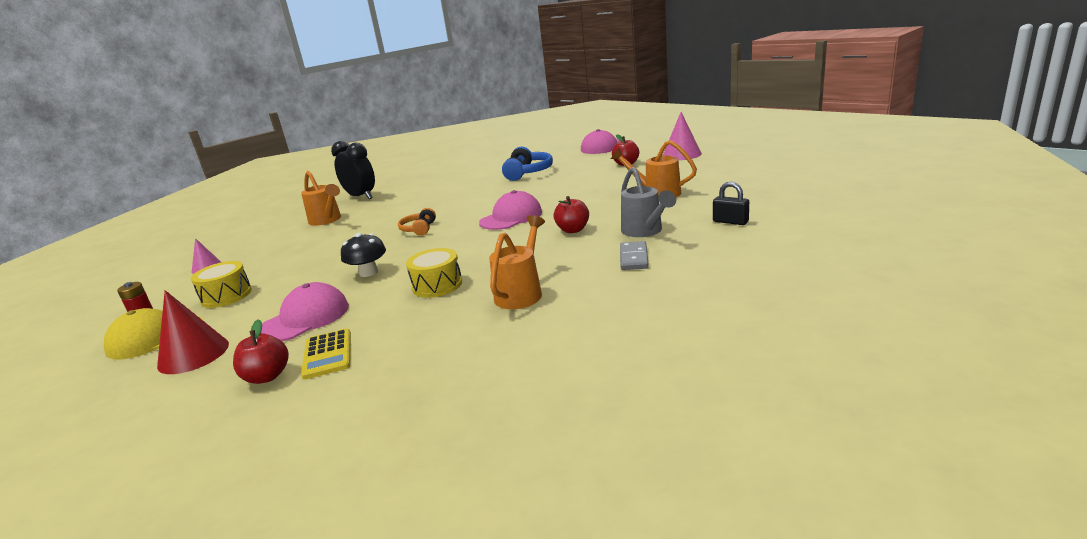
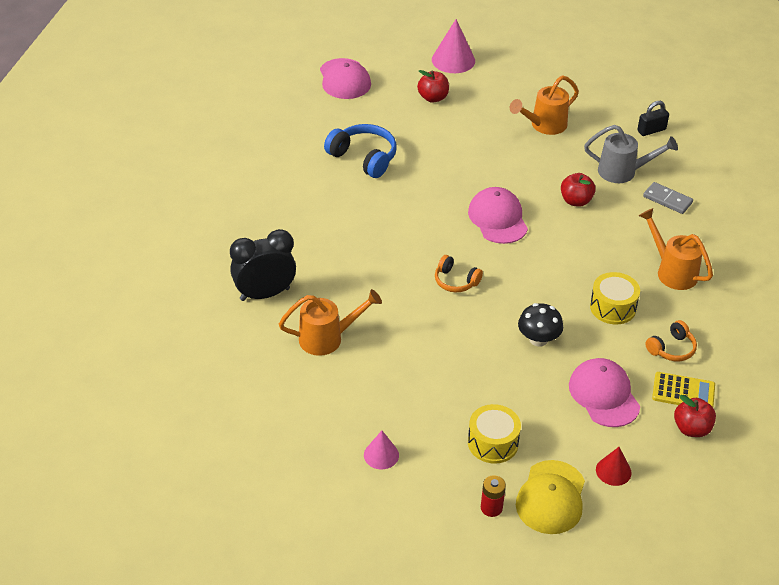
camera: 65 degrees left, 20 degrees up
(193, 354) = (613, 471): red cone -> red cone, size x0.60
(395, 328) = (671, 349): none -> orange headphones

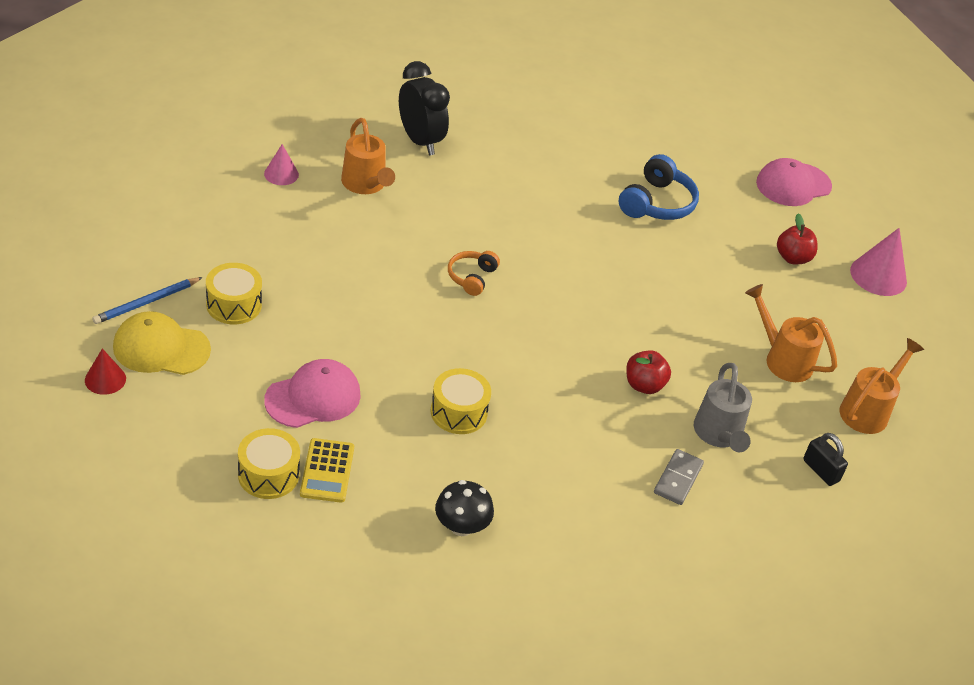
camera: 75 degrees right, 0 degrees up
(381, 455) = (212, 225): pink cone -> pink cone (281, 174)
(491, 508) = (146, 303): red battery -> blue pencil
(498, 219) = (588, 313): pink cap -> none
(538, 339) = (392, 344): black mushroom -> black mushroom (461, 526)
(613, 471) = (200, 400): red cone -> red cone (105, 379)
(671, 349) = (398, 464): orange headphones -> none
(672, 271) = (537, 475): orange watering can -> orange watering can (868, 410)
(691, 429) = (268, 474): red apple -> yellow drum

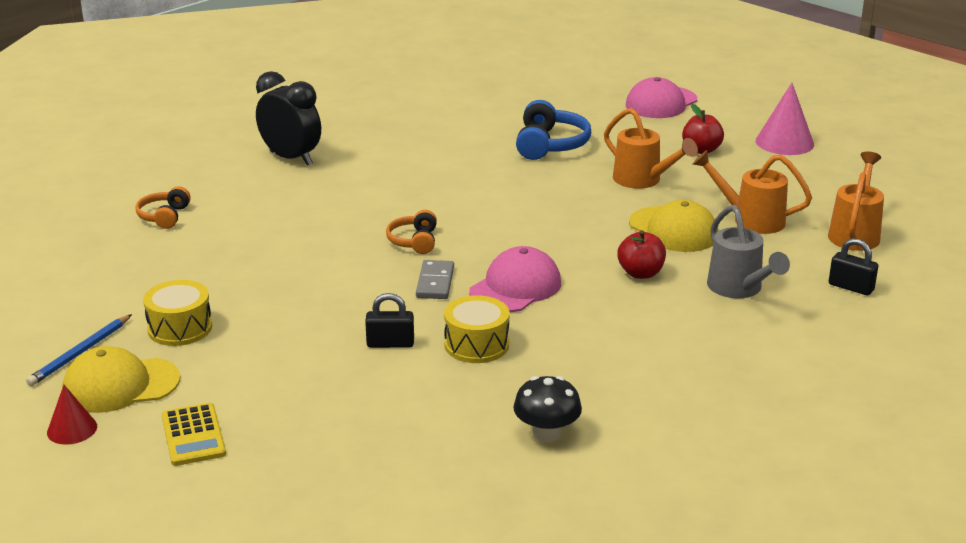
camera: 15 degrees left, 15 degrees down
(268, 474) = (311, 454): yellow drum -> none
(281, 174) = (164, 216): pink cone -> orange headphones
(313, 397) = (316, 377): pink cap -> pink cap (515, 287)
(327, 471) = (373, 432): yellow calculator -> yellow calculator (193, 435)
(365, 185) = (258, 202): orange watering can -> orange watering can (642, 180)
(390, 384) = (390, 343): none -> black padlock
(678, 479) = (728, 332): grey domino -> grey domino (435, 282)
(704, 345) = (673, 230): none -> yellow cap

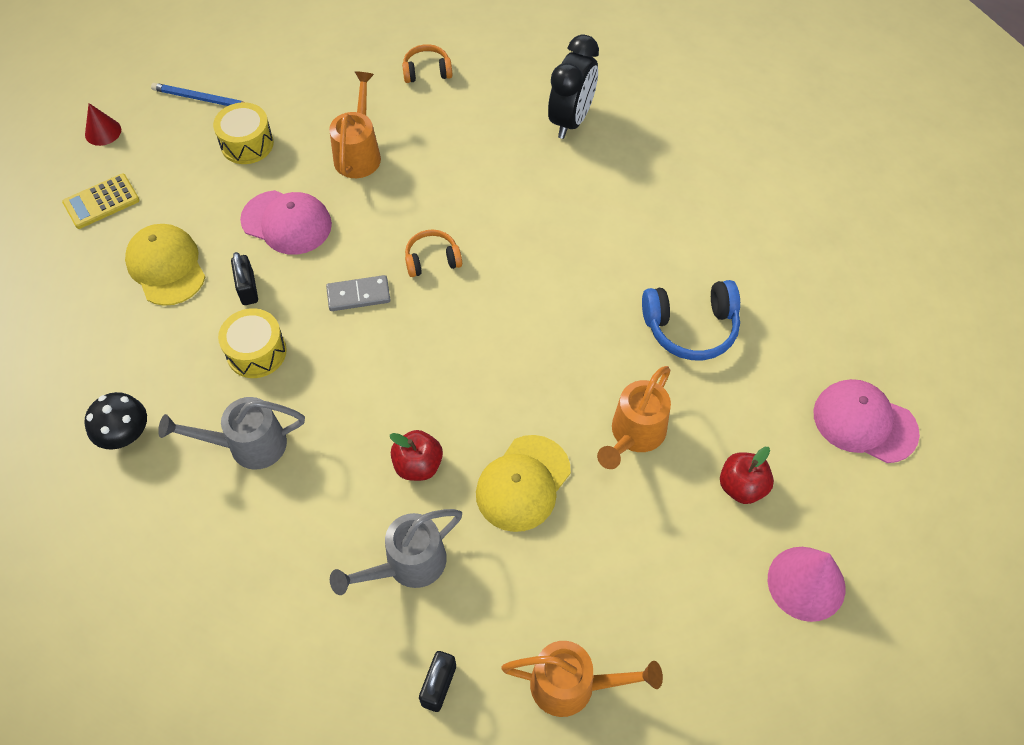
camera: 75 degrees right, 30 degrees up
(121, 385) = (162, 138): yellow cap -> yellow cap (166, 266)
(515, 287) = (364, 361): pink cap -> pink cap (286, 222)
(588, 358) = (248, 445): none -> grey watering can
(751, 220) = (572, 562): orange watering can -> orange watering can (359, 153)

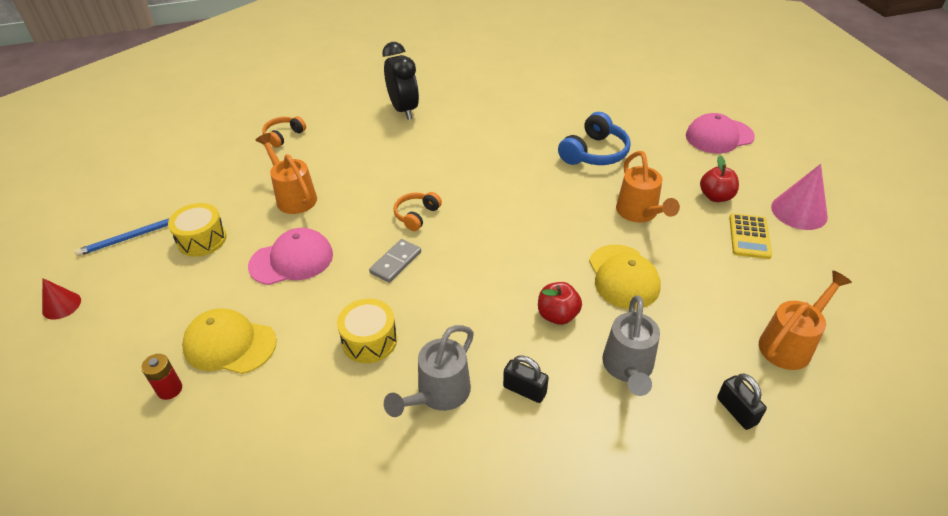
camera: 45 degrees left, 15 degrees down
(96, 271) = (170, 389): none -> red battery
(101, 202) = (117, 345): yellow calculator -> yellow calculator (749, 236)
(125, 434) = (337, 466): black mushroom -> none
(248, 288) = (313, 312): black padlock -> black padlock (524, 390)

